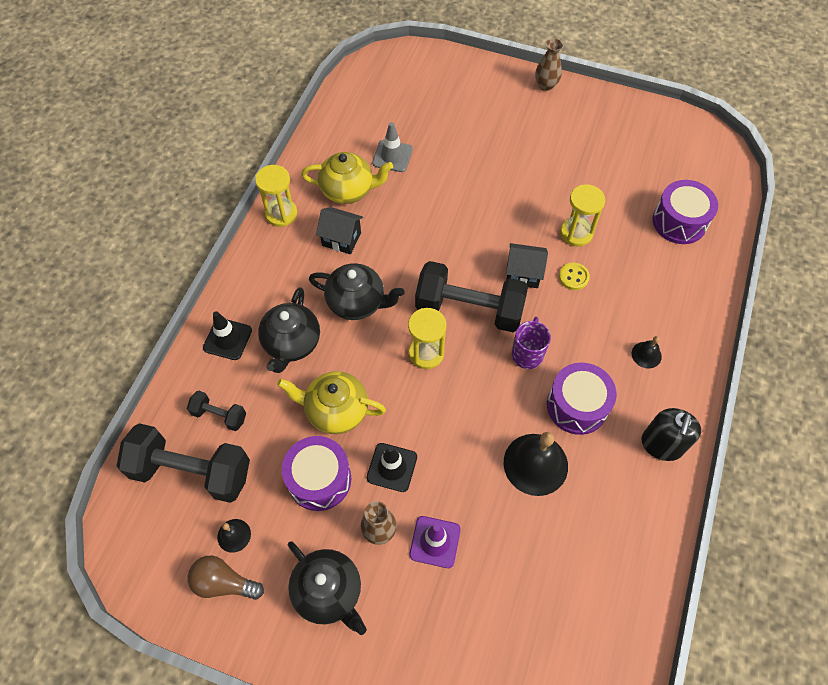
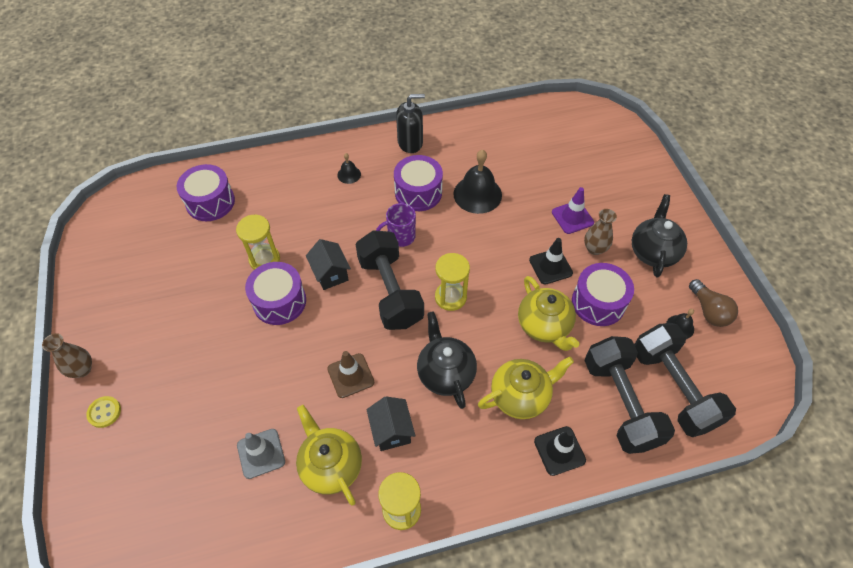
camera: 125 degrees left, 5 degrees down
(219, 415) = (620, 403): black dumbbell -> black dumbbell, size x2.08
(291, 344) = (520, 396): black teapot -> yellow teapot
(409, 237) = (350, 375): none -> brown traffic cone
(520, 224) = (279, 301): none -> purple drum
(573, 277) = (311, 241): yellow button -> yellow button (104, 412)

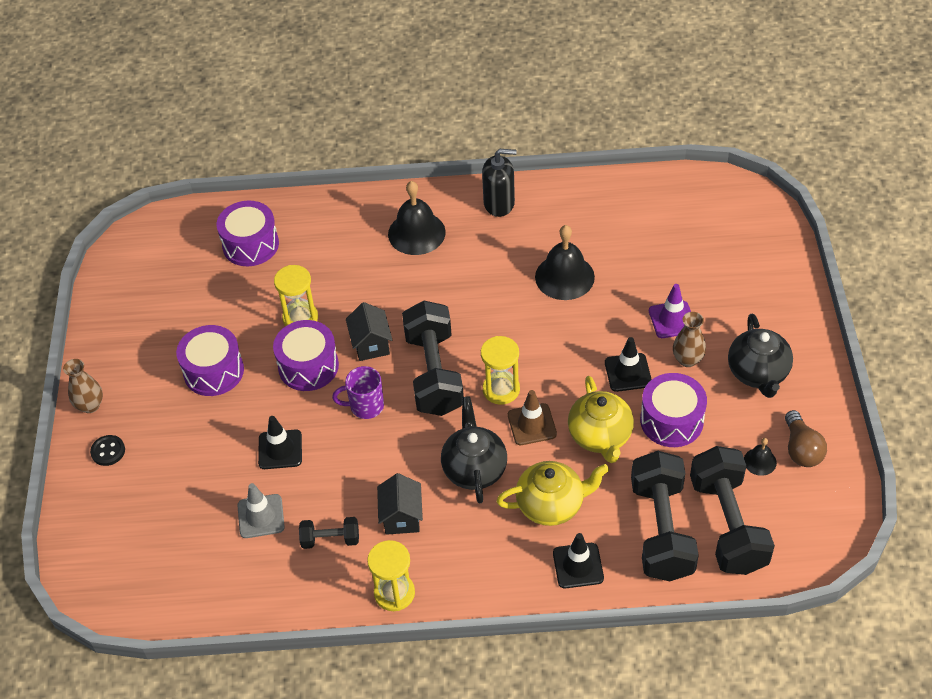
camera: 15 degrees right, 5 degrees down
(104, 412) = (108, 451): yellow button -> black button
(268, 384) = (280, 449): none -> black traffic cone
(331, 465) = (330, 539): yellow teapot -> black dumbbell
(349, 174) = (416, 233): black bell -> black bell, size x2.02
(350, 375) = (370, 455): brown traffic cone -> brown traffic cone (532, 424)
(400, 237) = (460, 314): purple mug -> purple mug (365, 406)
(418, 192) = (494, 265): purple drum -> purple drum (213, 371)
(653, 252) = (758, 373): black teapot -> black teapot turned 150 degrees clockwise

